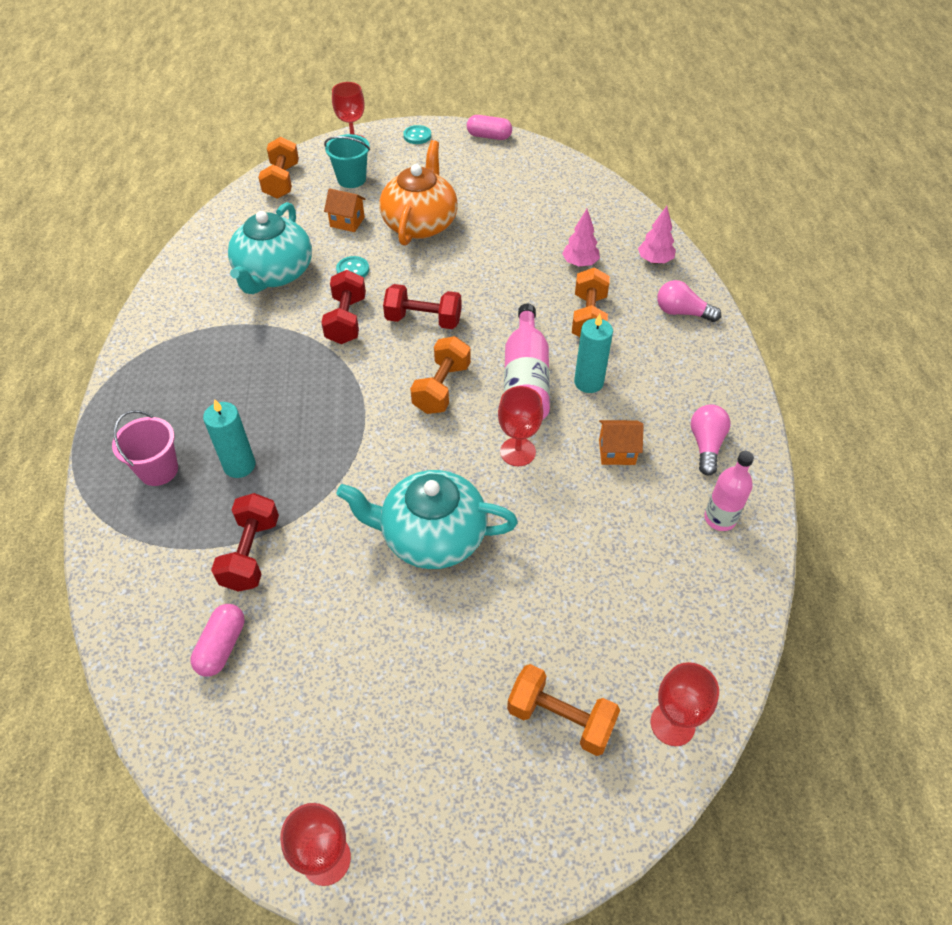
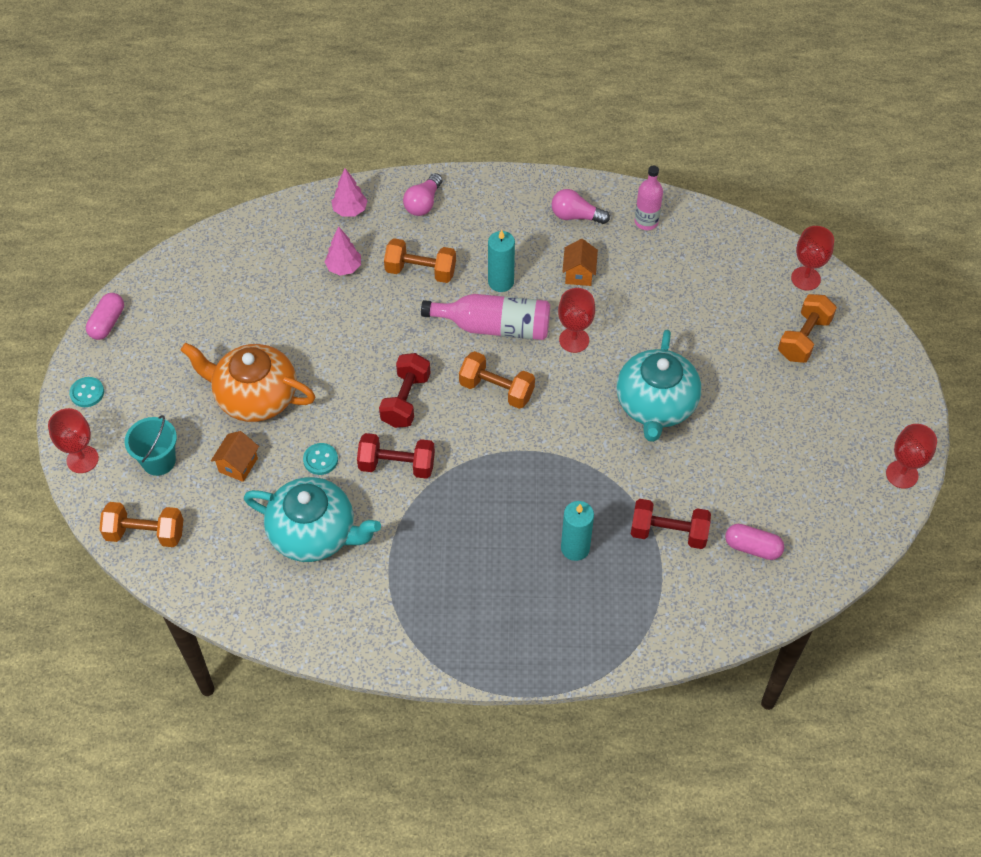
camera: 85 degrees left, 5 degrees up
(158, 470) = (576, 615): pink bucket -> none

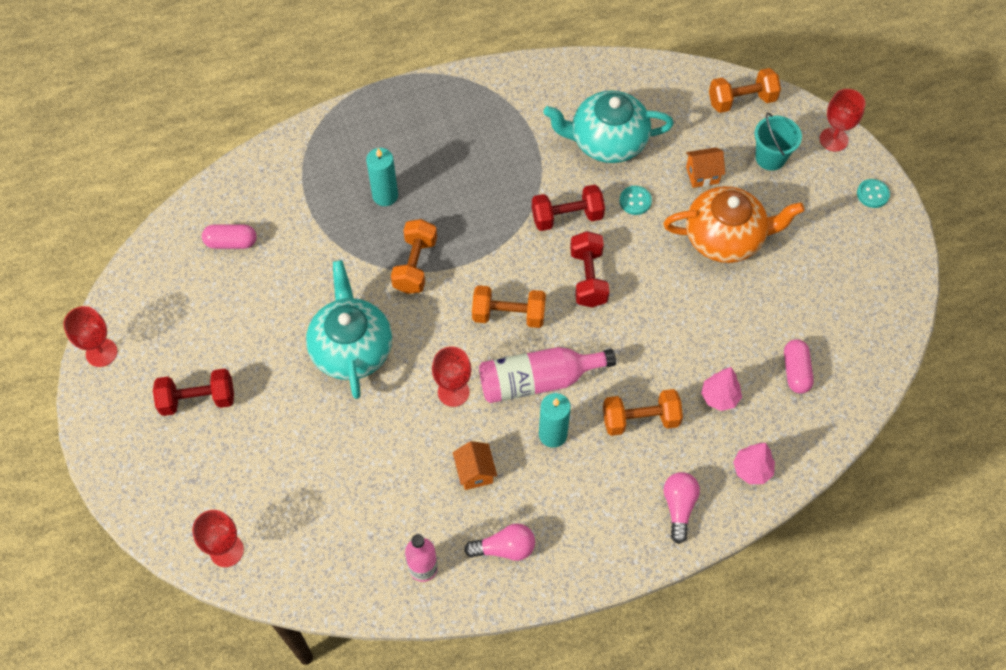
camera: 160 degrees right, 5 degrees up
(107, 323) = (904, 263): pink capsule -> pink capsule (795, 371)
(238, 465) = (702, 175): orange house -> orange house turned 75 degrees clockwise
(668, 533) = (308, 233): red dumbbell -> red dumbbell (198, 400)
(804, 338) = (217, 472): orange dumbbell -> orange dumbbell (415, 265)

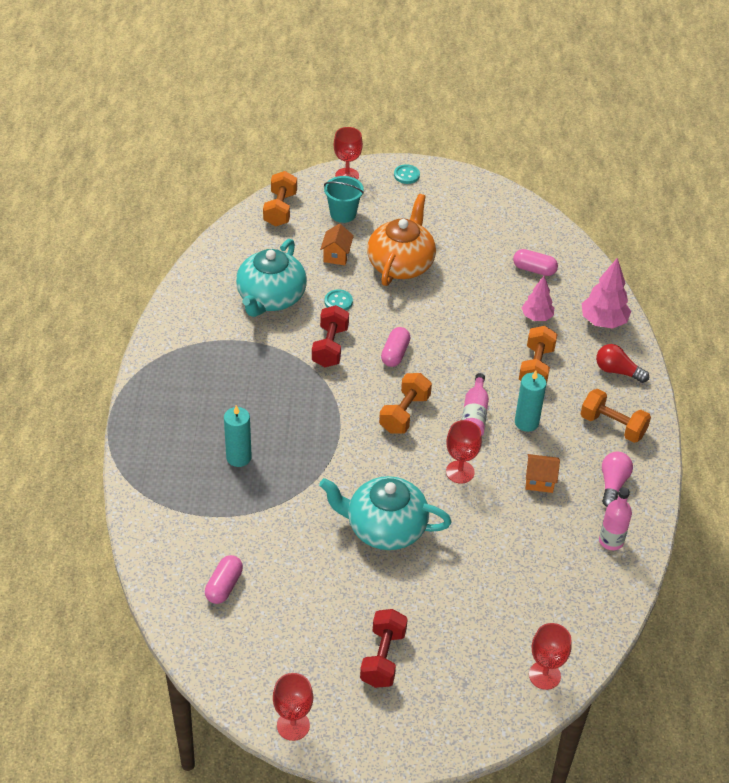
camera: 70 degrees left, 15 degrees down
(415, 265) = (323, 459): orange dumbbell -> orange dumbbell (612, 426)
(538, 380) = (474, 415): pink bottle -> pink bottle, size x0.65
(588, 278) = (395, 354): red dumbbell -> pink capsule
(679, 507) = (617, 371): pink light bulb -> red light bulb
(752, 470) = (603, 321): pink tree -> pink tree, size x1.51

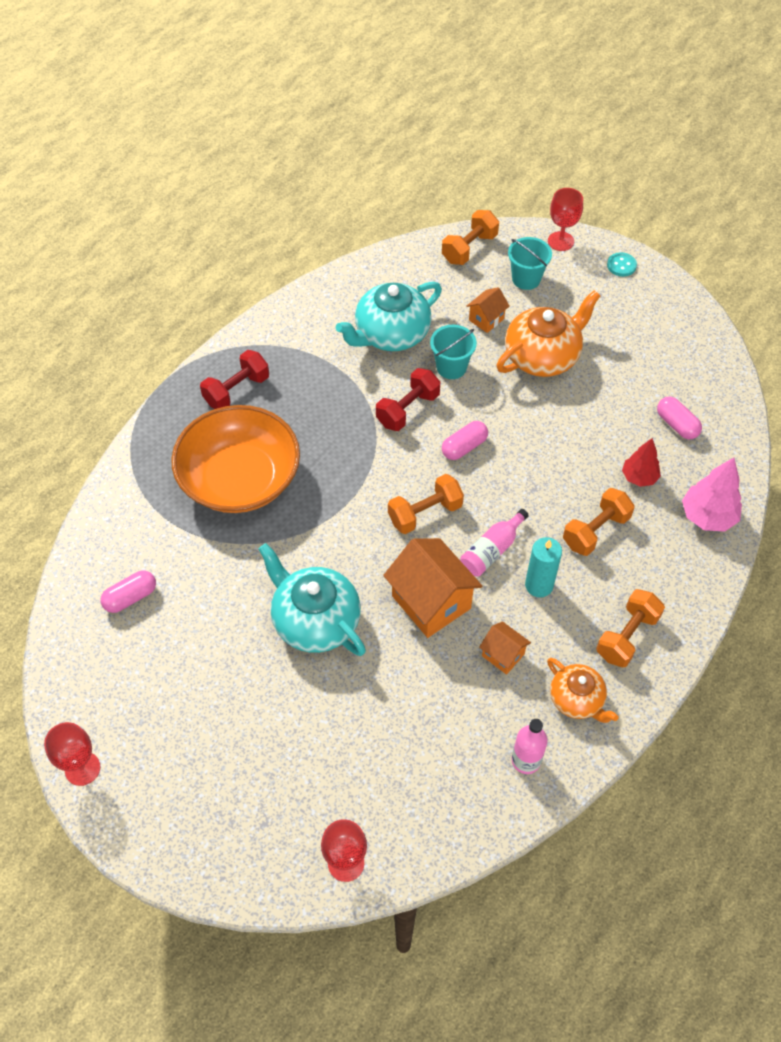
camera: 35 degrees right, 10 degrees up
(238, 457) = (240, 478): turquoise candle -> orange bowl
(338, 302) = (451, 367): turquoise button -> turquoise bucket
(383, 658) = (211, 751): red dumbbell -> red dumbbell (237, 390)
(460, 472) = (431, 602): red goblet -> orange house
(536, 317) = (639, 477): pink tree -> red tree
(612, 426) = (627, 636): orange dumbbell -> orange dumbbell turned 60 degrees clockwise
(613, 484) = (577, 699): pink light bulb -> orange teapot
(617, 371) = (679, 579): red light bulb -> none

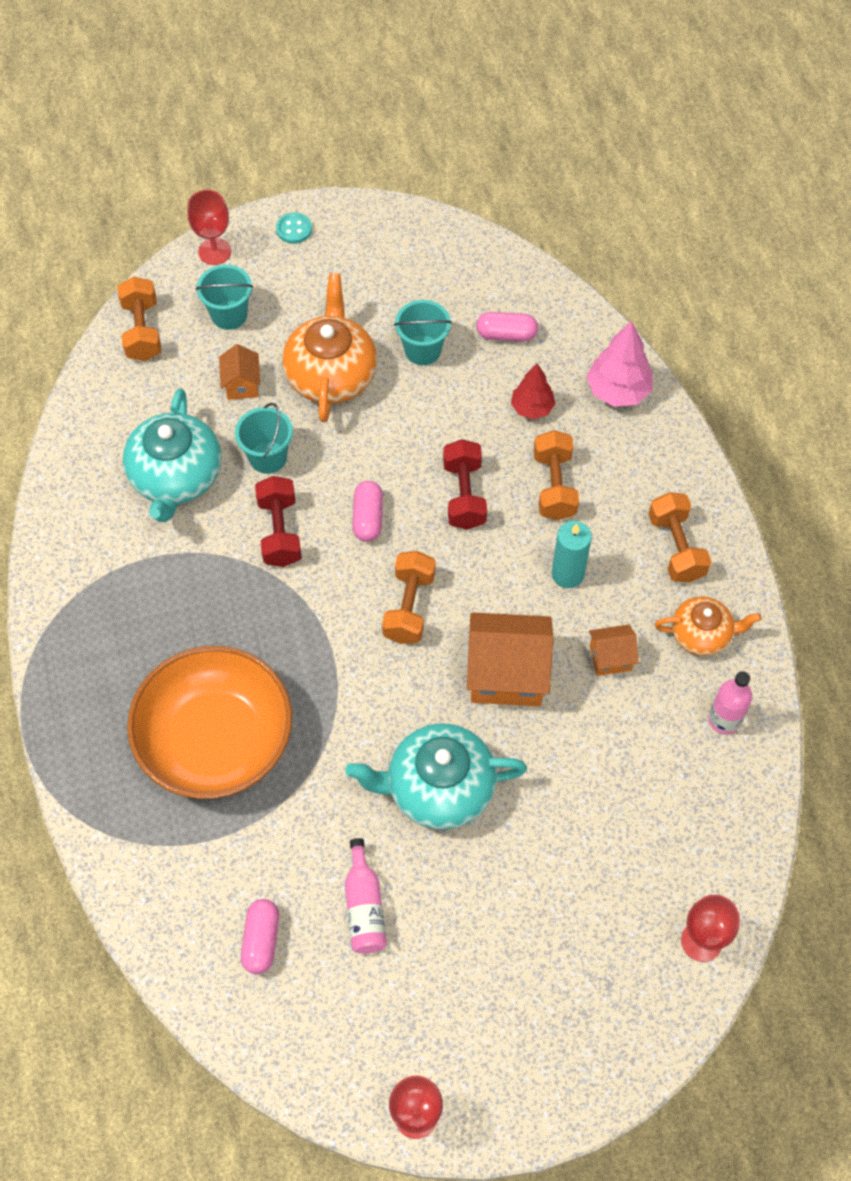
camera: 50 degrees left, 5 degrees up
(237, 390) = (104, 665): red dumbbell -> red dumbbell (464, 495)
(492, 550) = (499, 583): pink bottle -> pink bottle (364, 907)
(613, 389) = (422, 350): none -> turquoise bucket

